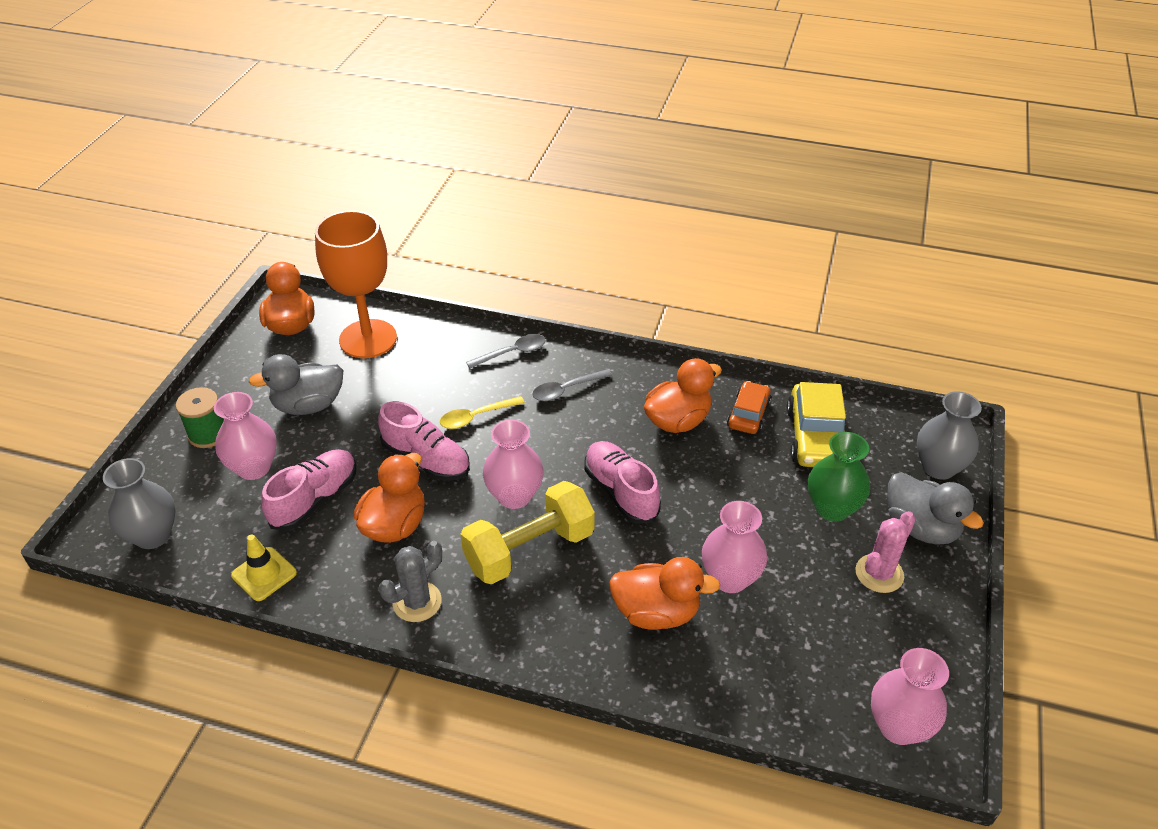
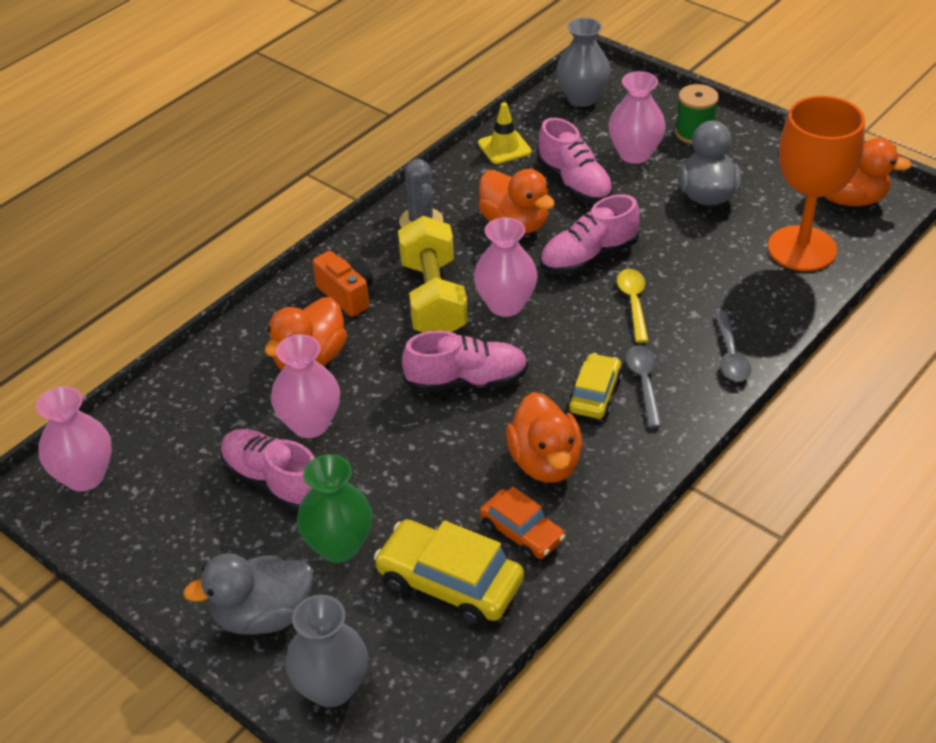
camera: 115 degrees right, 0 degrees up
(555, 620) = (347, 295): none -> orange camera
(593, 413) = (595, 394): none -> yellow car
(804, 576) = (274, 482): none -> pink shoe
(879, 573) = (234, 545): pink cactus -> none

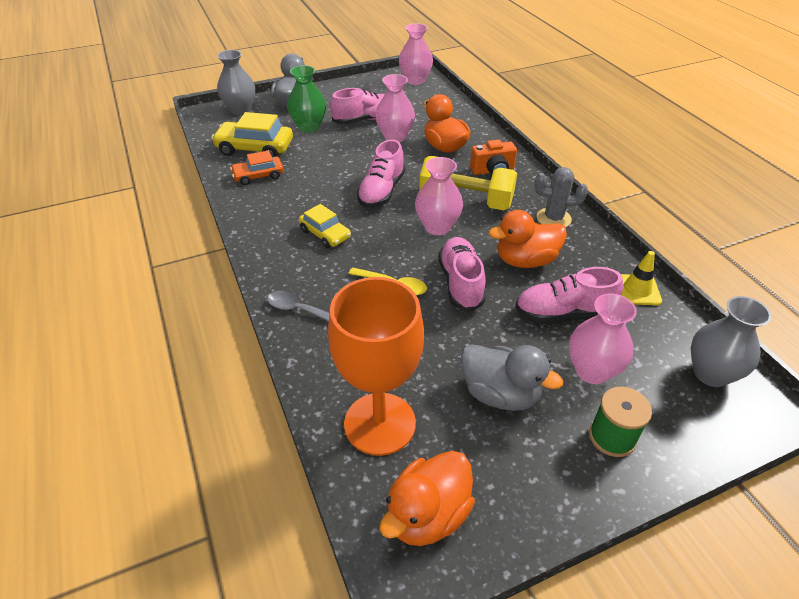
camera: 115 degrees right, 0 degrees up
(450, 583) = (255, 148): yellow car -> yellow car turned 135 degrees counterclockwise
(545, 462) = (294, 198): orange duck -> none
(644, 383) = (314, 258): grey spoon -> none

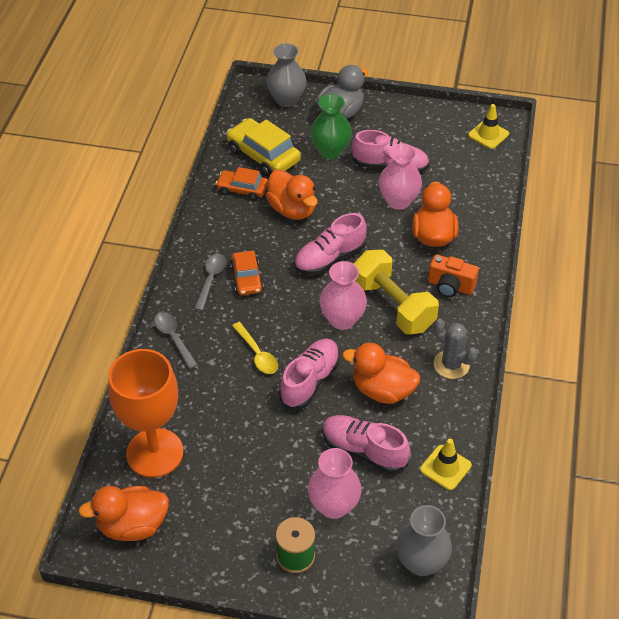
camera: 35 degrees right, 5 degrees up
(293, 249) = (211, 280): none -> grey spoon
(316, 173) = (292, 209): none -> orange duck
(325, 234) = (246, 278): yellow car -> orange car
(415, 80) = (488, 134): pink vase -> yellow traffic cone
(500, 394) = (251, 482): grey duck -> none

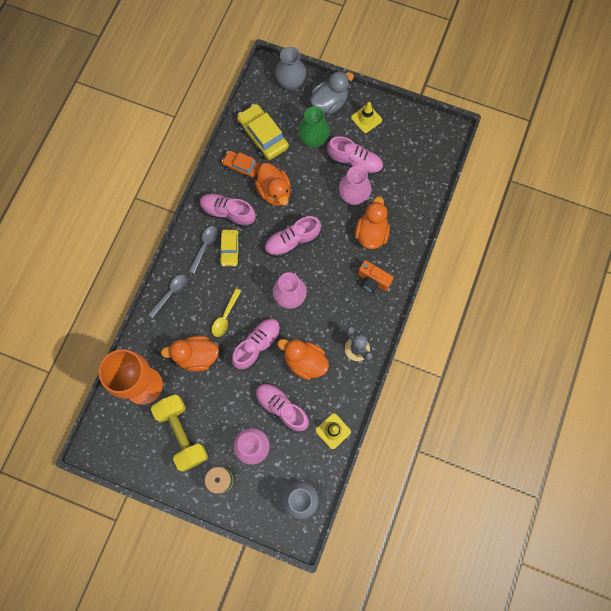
camera: 10 degrees right, 25 degrees up
(132, 526) = (121, 439): orange duck -> orange duck (196, 356)
(173, 338) = (171, 293): grey spoon -> grey spoon turned 60 degrees clockwise
(235, 239) = (228, 213): none -> pink shoe
(246, 278) = (230, 250): orange car -> yellow car
(257, 354) = (225, 316): yellow spoon -> yellow spoon turned 45 degrees clockwise
(393, 306) = (328, 291): yellow dumbbell -> yellow dumbbell (182, 434)
(488, 134) = (436, 142): yellow traffic cone -> yellow traffic cone (366, 119)

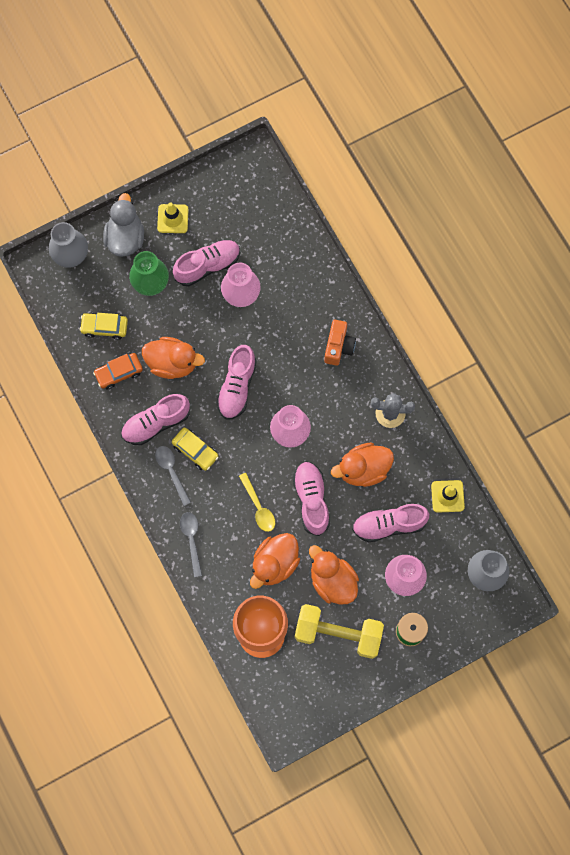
camera: 50 degrees left, 0 degrees up
(263, 136) = (104, 327): yellow car -> yellow car, size x0.63
(371, 233) = (291, 310): orange duck -> orange duck (332, 581)
(373, 281) = (338, 347): orange camera -> orange camera turned 60 degrees counterclockwise

